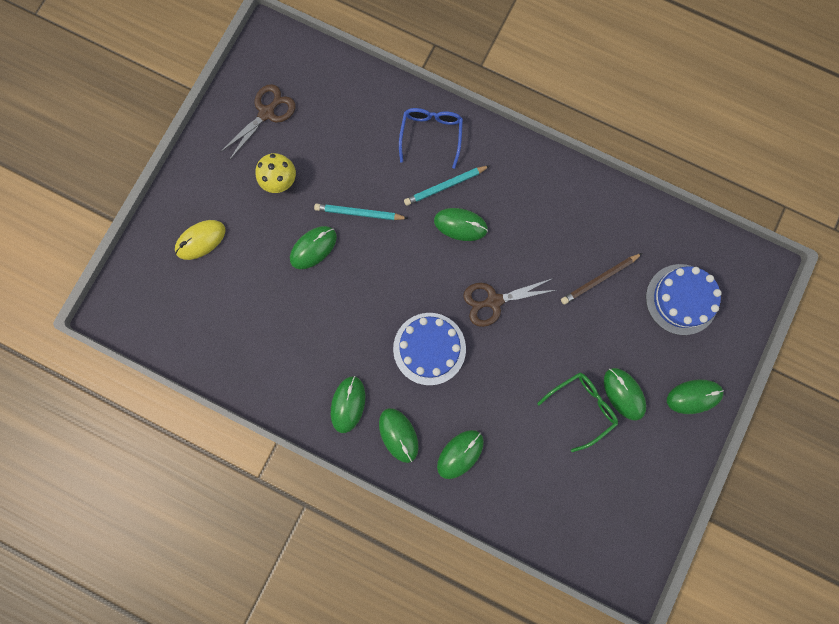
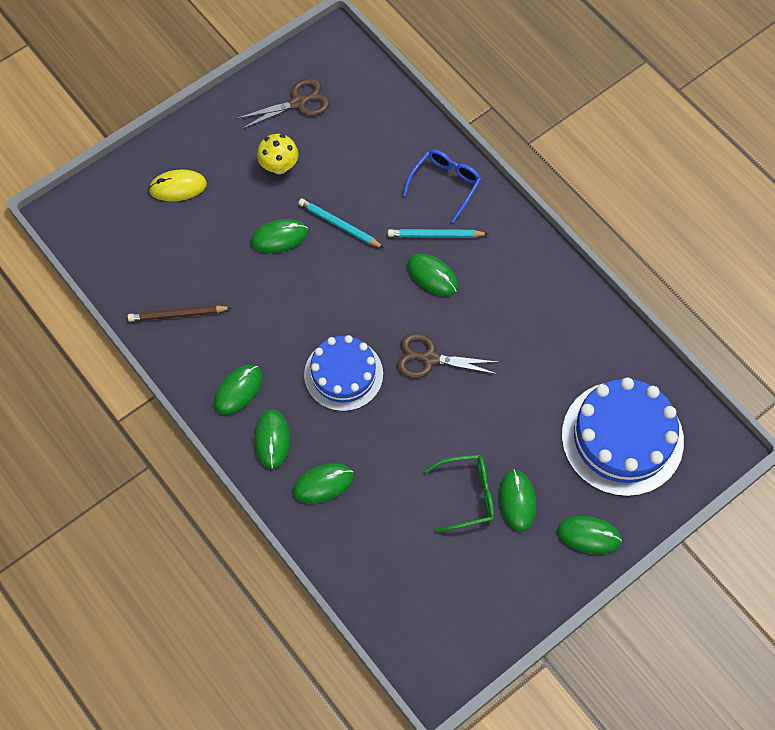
camera: 25 degrees right, 15 degrees down
(599, 279) = (546, 383): brown pencil -> brown pencil (177, 314)
(681, 299) = (622, 438): blue cake -> blue cake, size x1.51

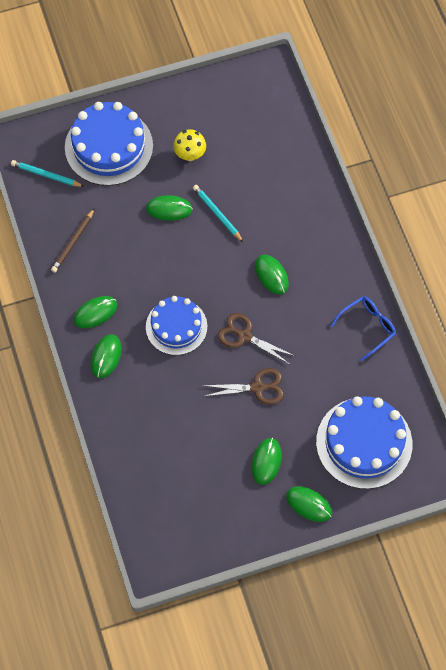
camera: 20 degrees right, 0 degrees up
(177, 314) = (72, 242): brown pencil -> brown pencil turned 75 degrees counterclockwise
(178, 187) = (109, 147): yellow mouse -> blue cake
(298, 103) = (223, 110): brown scissors -> brown scissors (257, 387)
(323, 484) = (130, 401): green mouse -> none
(435, 235) = (286, 245): turquoise pencil -> turquoise pencil (46, 175)
(445, 184) = (310, 208): blue glasses -> blue glasses (368, 327)
(468, 495) = (232, 445): green glasses -> none

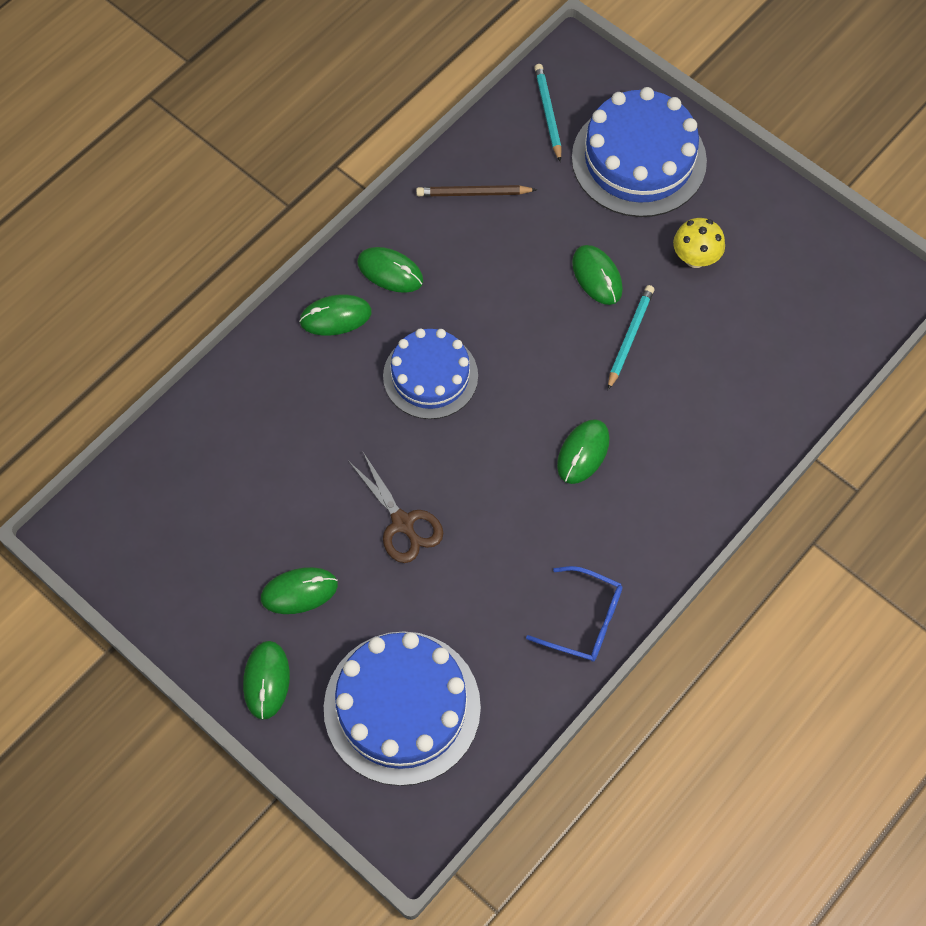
camera: 60 degrees right, 0 degrees up
(244, 336) = (469, 467): brown scissors -> none

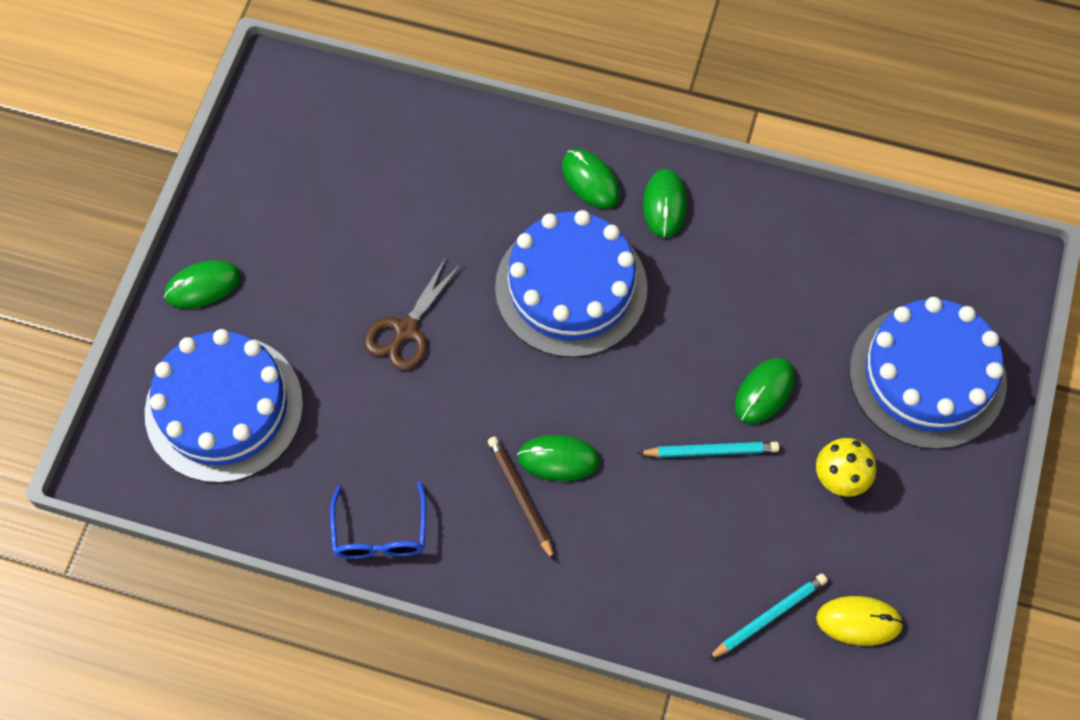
camera: 65 degrees right, 0 degrees up
(299, 591) = (298, 274): green mouse -> none
(430, 376) = (571, 288): blue cake -> blue cake, size x1.51
(473, 193) = (794, 239): brown pencil -> brown pencil (520, 497)
(548, 113) = (930, 267): turquoise pencil -> turquoise pencil (769, 617)
(816, 300) = (859, 621): none -> yellow mouse

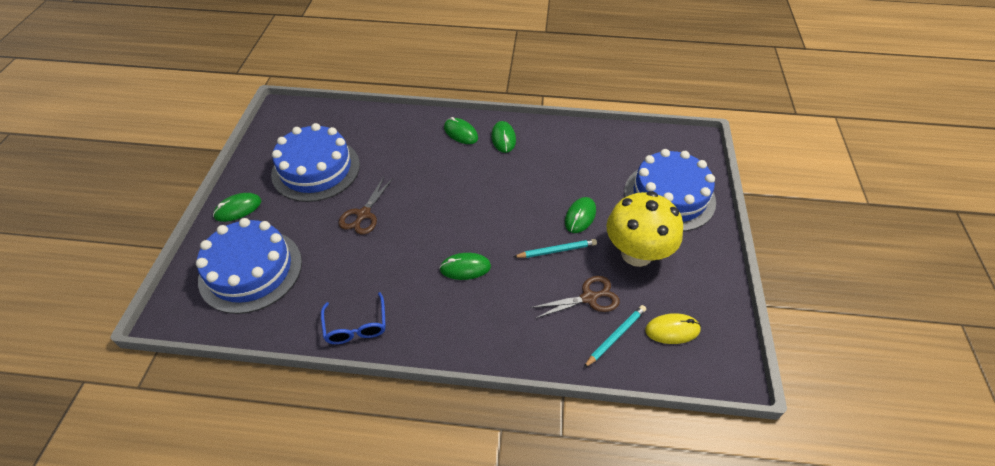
camera: 10 degrees left, 15 degrees down
(520, 497) = (445, 292): brown pencil -> none
(571, 288) = (458, 182): blue cake -> blue cake (316, 169)
(743, 545) = (588, 298): none -> brown scissors
(840, 478) = (636, 253): yellow mushroom -> yellow mushroom, size x1.99

